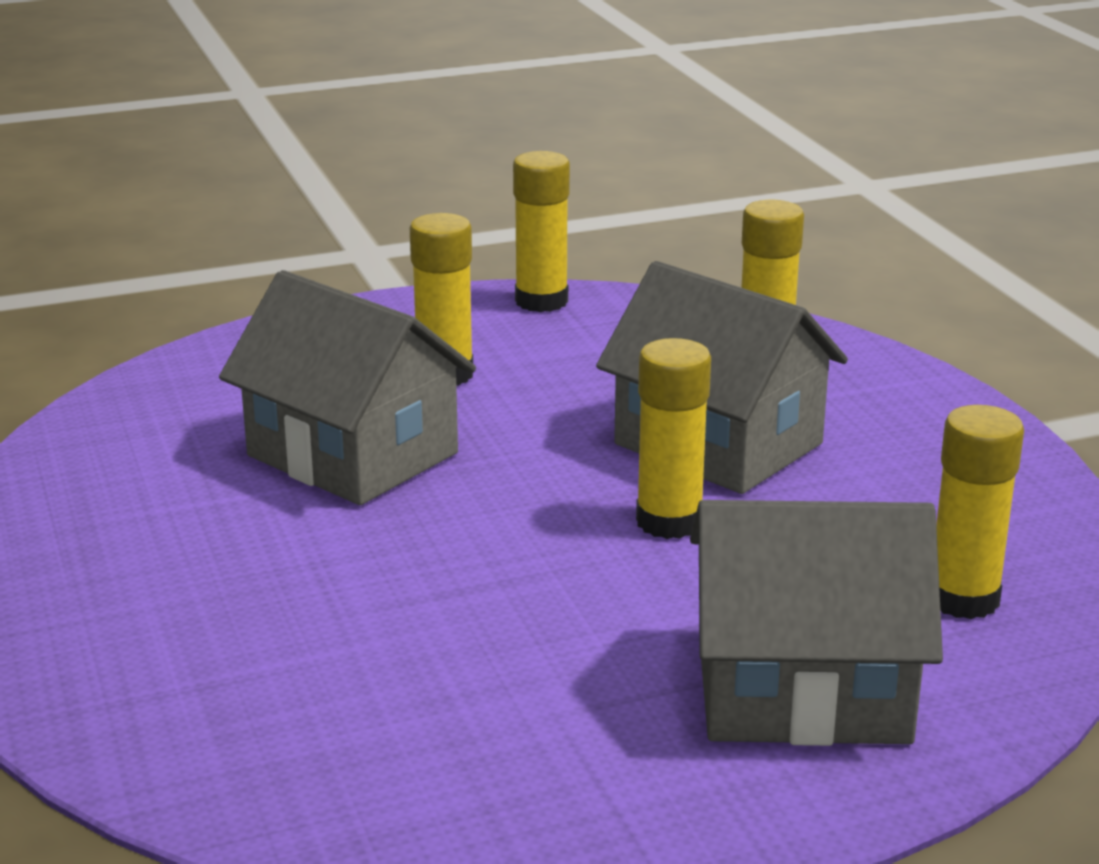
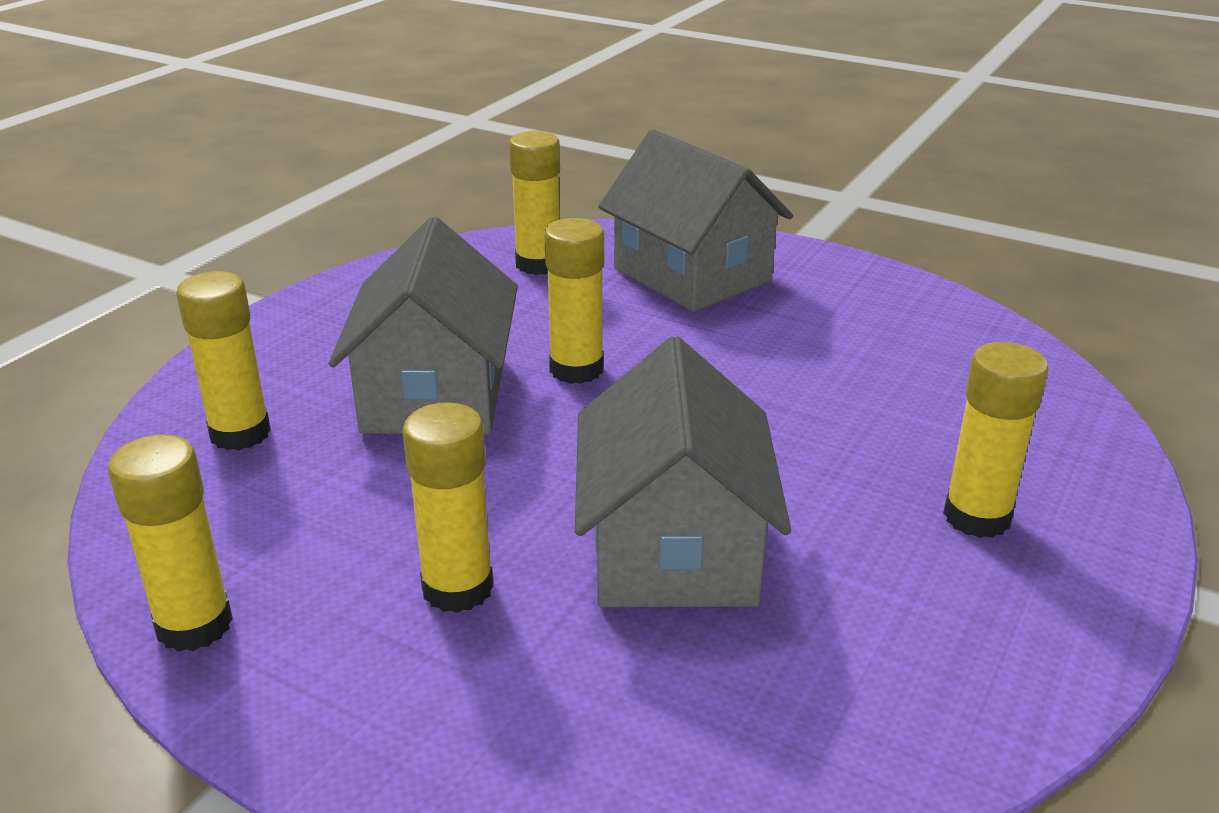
camera: 130 degrees left, 5 degrees up
(153, 592) = (977, 517): none -> yellow glue stick

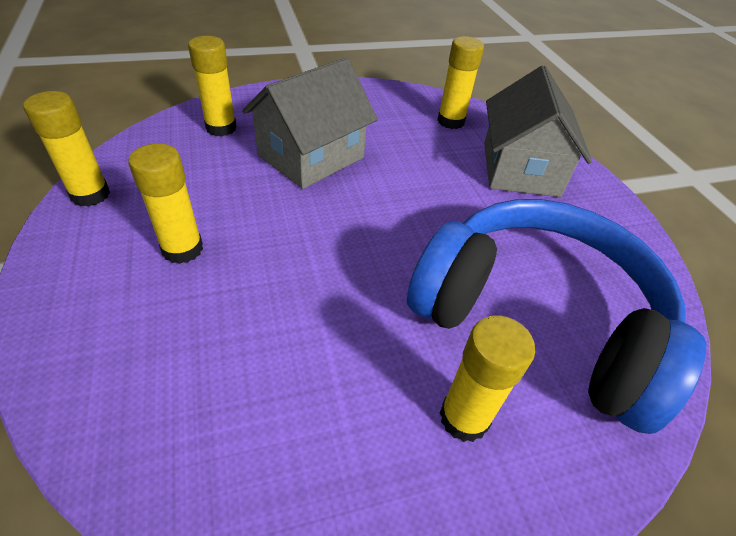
camera: 40 degrees right, 15 degrees up
(576, 369) = (386, 182): yellow glue stick -> none
(674, 549) = (287, 302): grey house -> none
(913, 401) = (537, 319): none -> blue headphones

